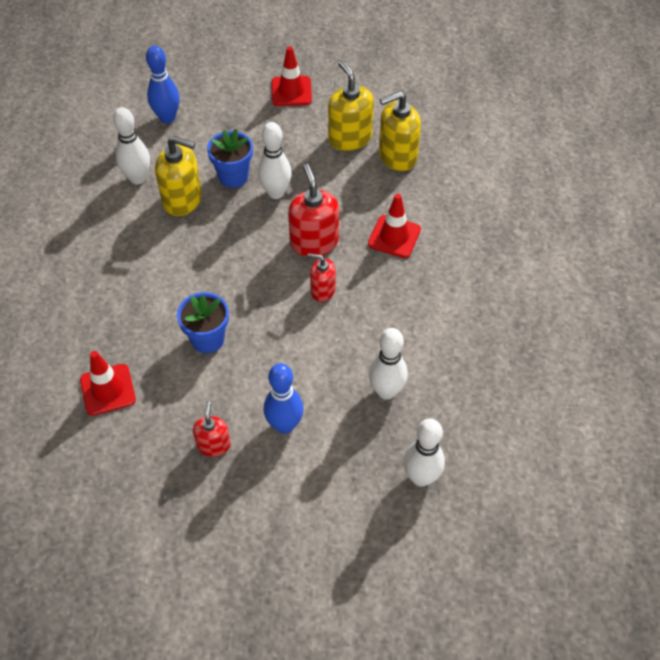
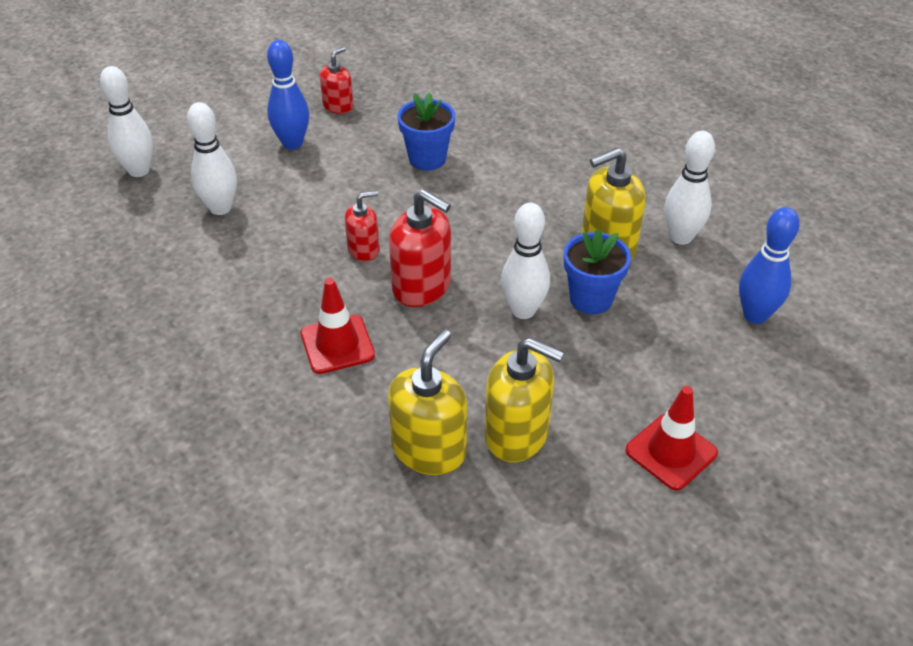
camera: 140 degrees right, 10 degrees down
(108, 390) = (464, 92): red traffic cone -> none
(213, 445) = (338, 106): red soap dispenser -> red soap dispenser turned 105 degrees counterclockwise

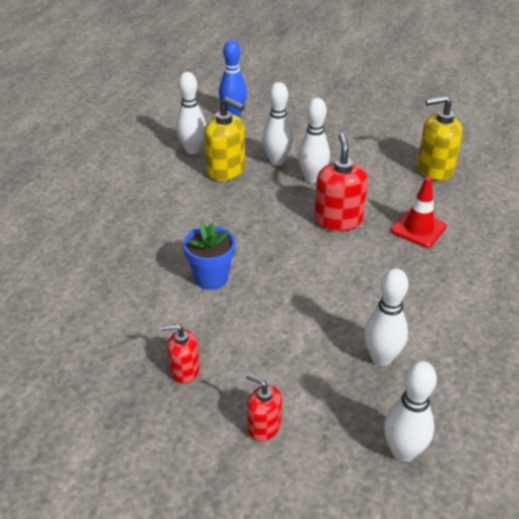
camera: 125 degrees left, 5 degrees down
(292, 143) = (264, 367): blue bowling pin -> none
(364, 249) = (336, 259): red soap dispenser -> red soap dispenser (264, 426)
(517, 434) = (392, 150): yellow soap dispenser -> none
(591, 299) = (277, 161): blue flower pot -> white bowling pin
(671, 452) = (347, 112): red traffic cone -> none

